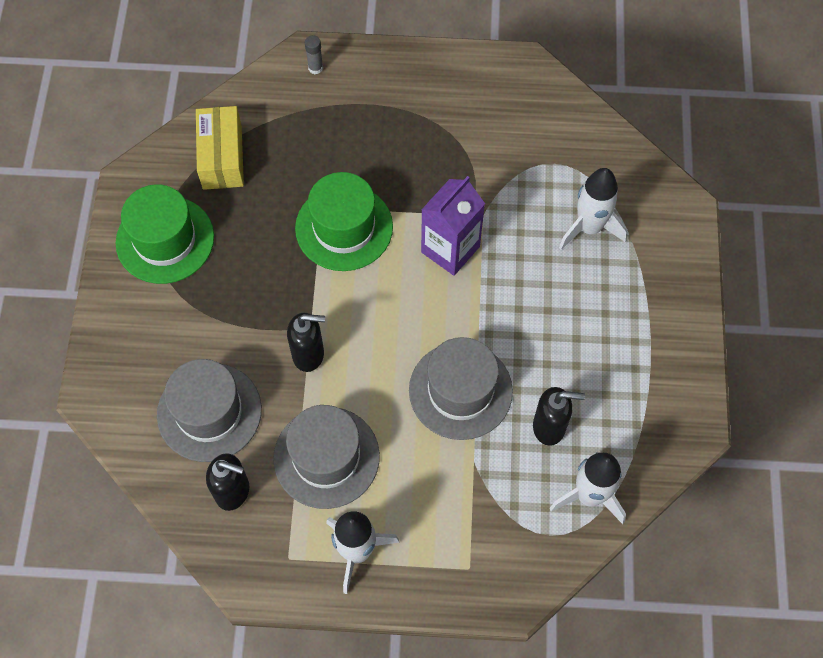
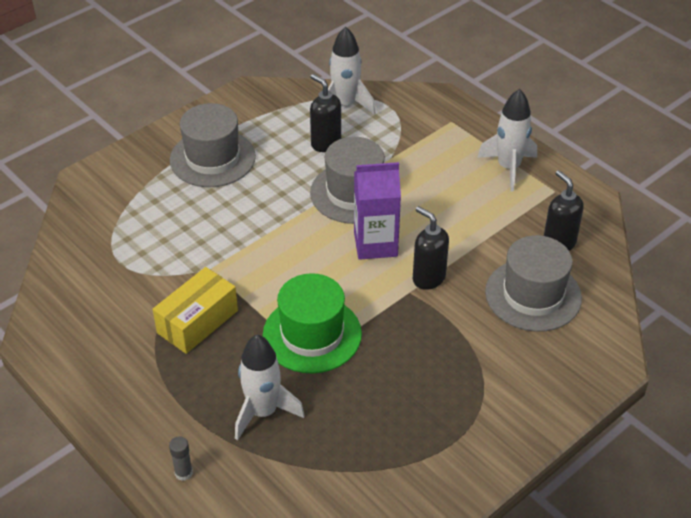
camera: 135 degrees left, 20 degrees down
(165, 240) = (457, 432): green hat -> none
(222, 157) = (344, 461): yellow box -> yellow box (197, 322)
(326, 457) = (478, 219): grey hat -> grey hat (212, 158)
(450, 249) = (258, 266): purple carton -> purple carton (375, 244)
(589, 228) = (156, 211): white rocket -> white rocket (263, 412)

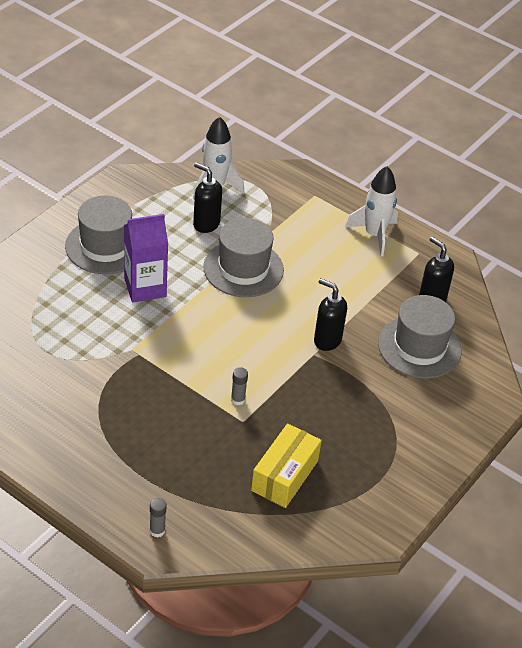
camera: 15 degrees left, 0 degrees up
(197, 322) = (133, 398): yellow box -> yellow box (285, 476)
(263, 412) = (212, 471): white rocket -> none
(312, 334) = (238, 399): green hat -> grey glue stick
(375, 244) = (273, 314): purple carton -> purple carton (145, 287)

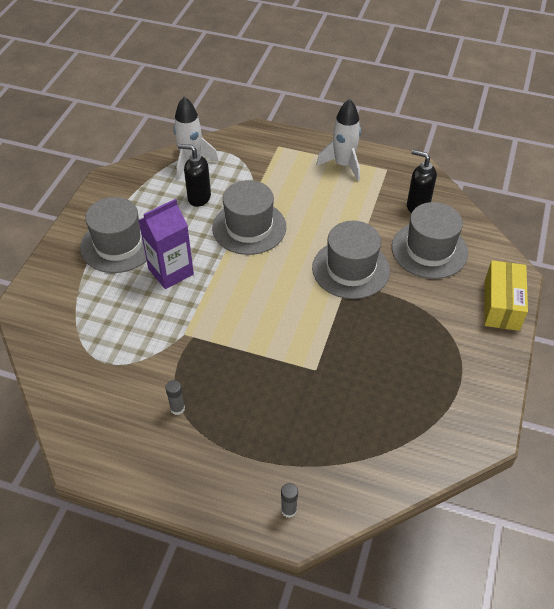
camera: 15 degrees left, 5 degrees up
(238, 399) = (301, 350): grey glue stick -> grey glue stick (177, 408)
(285, 476) = (377, 410): yellow box -> yellow box (501, 304)
(327, 340) = (351, 269): black soap dispenser -> grey hat

